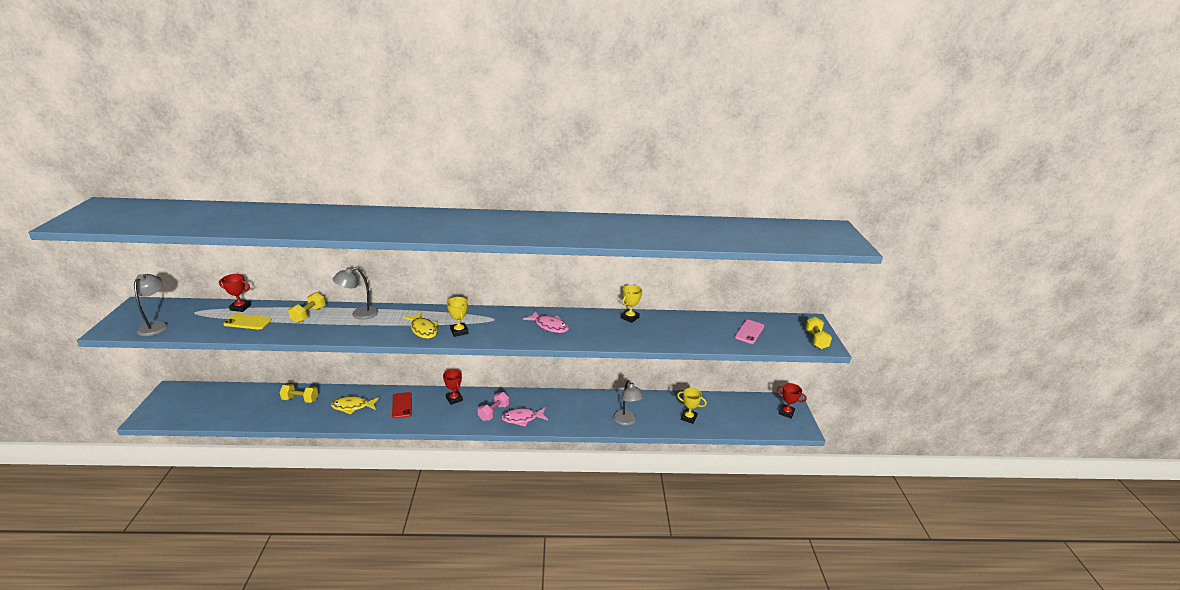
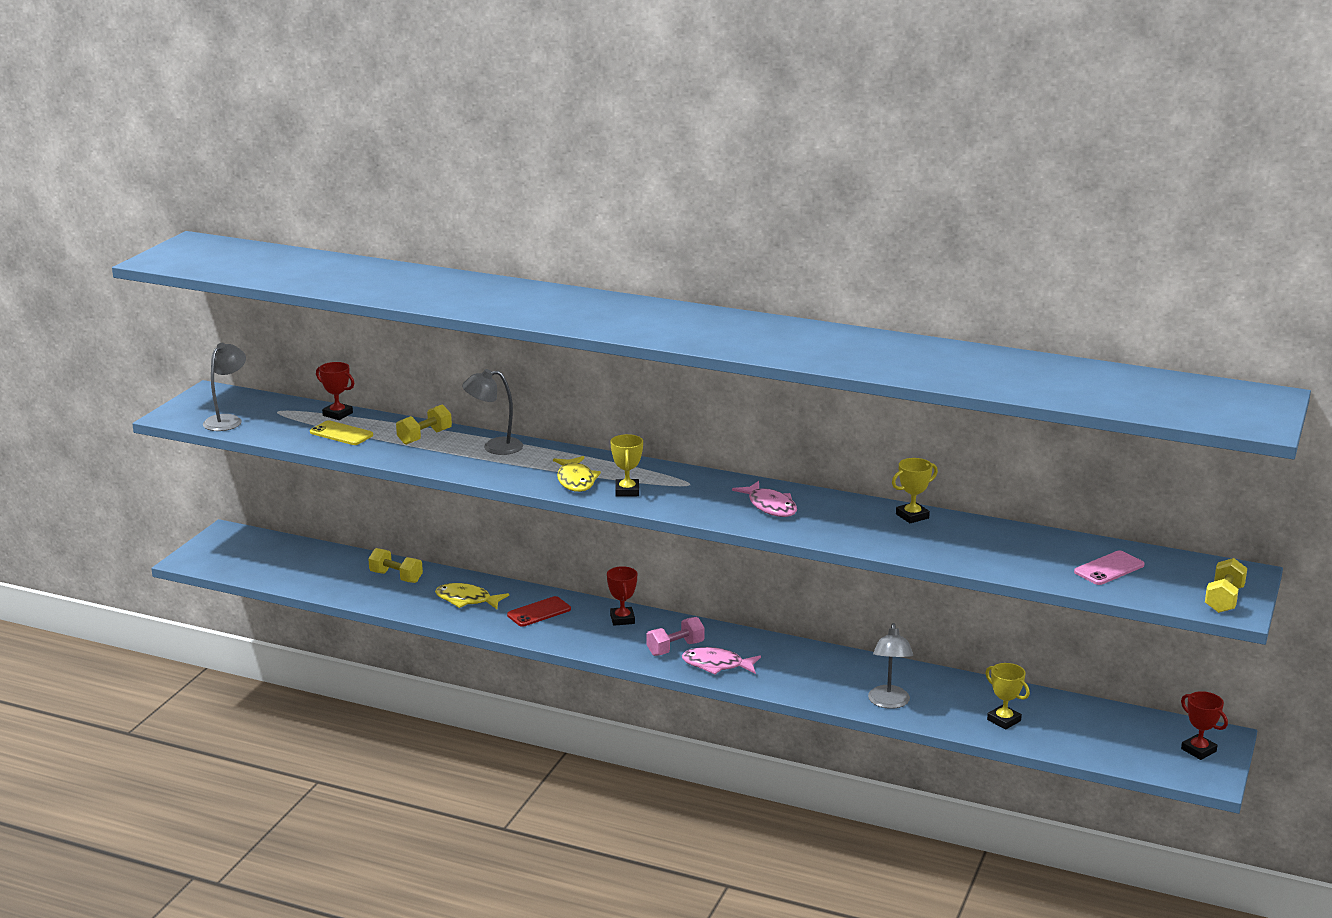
camera: 25 degrees right, 5 degrees down
(402, 405) = (539, 612): red phone -> red phone turned 45 degrees clockwise

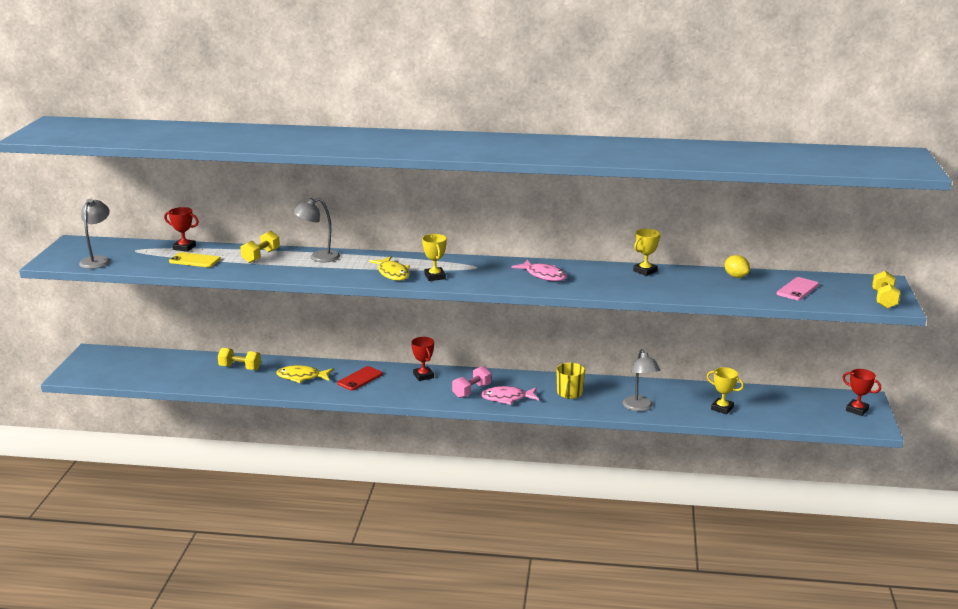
camera: 15 degrees left, 0 degrees up
(804, 670) = (569, 393): none -> yellow mug
(1034, 539) = (736, 276): none -> yellow lemon

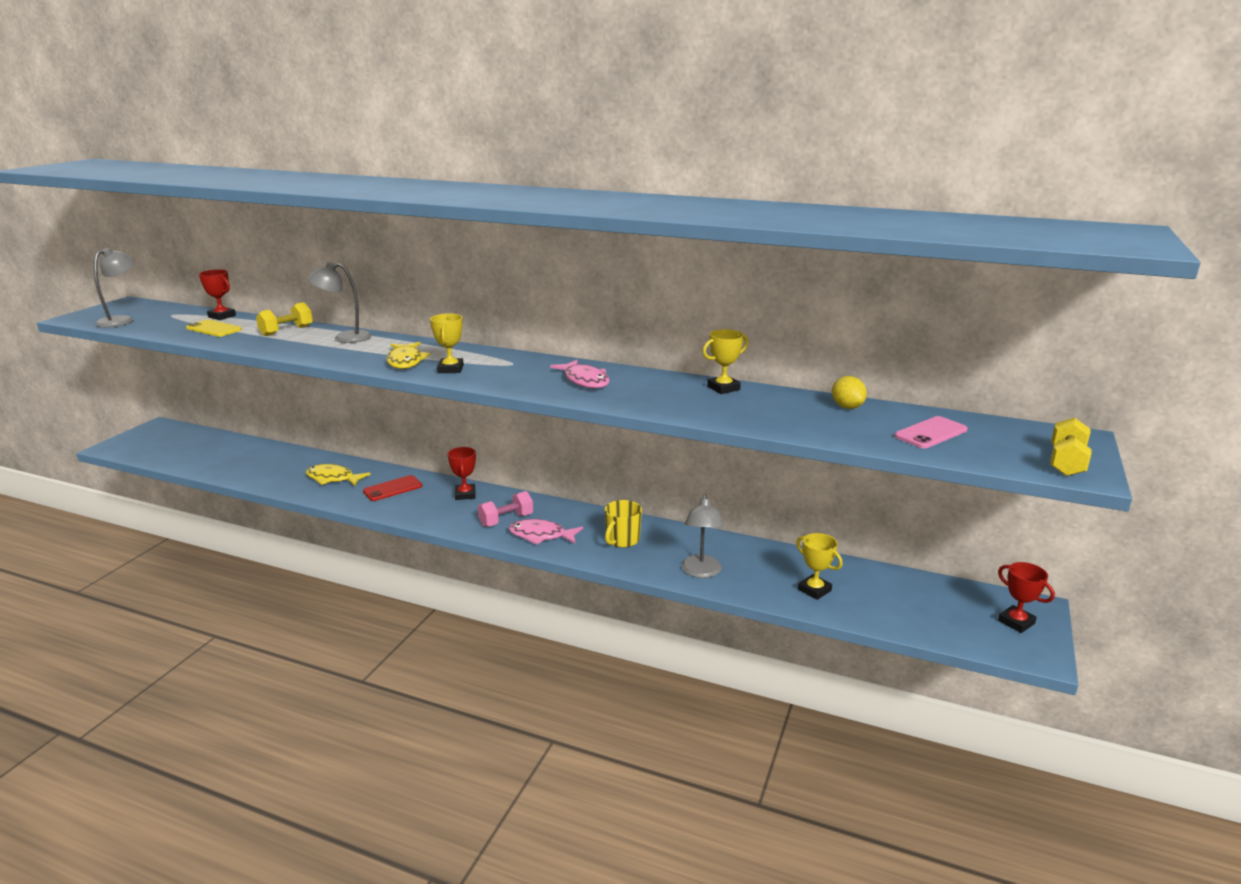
camera: 15 degrees right, 0 degrees up
(240, 368) = (280, 460): yellow dumbbell -> none

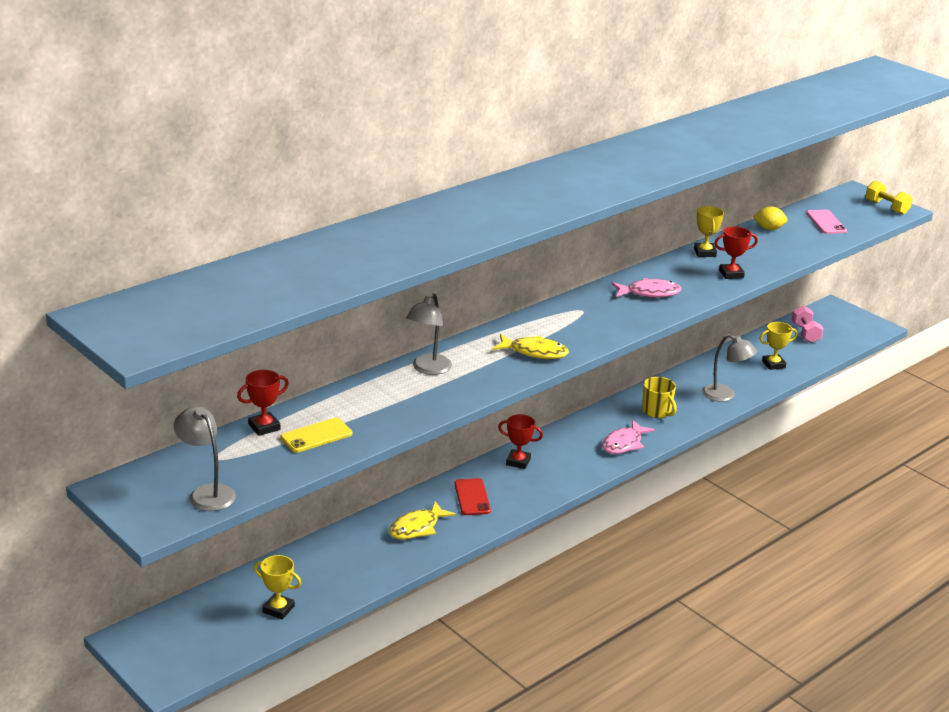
camera: 65 degrees left, 5 degrees up
(286, 331) = (370, 396): yellow dumbbell -> none
(450, 369) = (574, 337): yellow trophy -> yellow trophy (278, 609)
(506, 520) = (585, 453): pink dumbbell -> pink dumbbell (805, 333)
(1016, 622) = (845, 319): red trophy -> red trophy (731, 274)

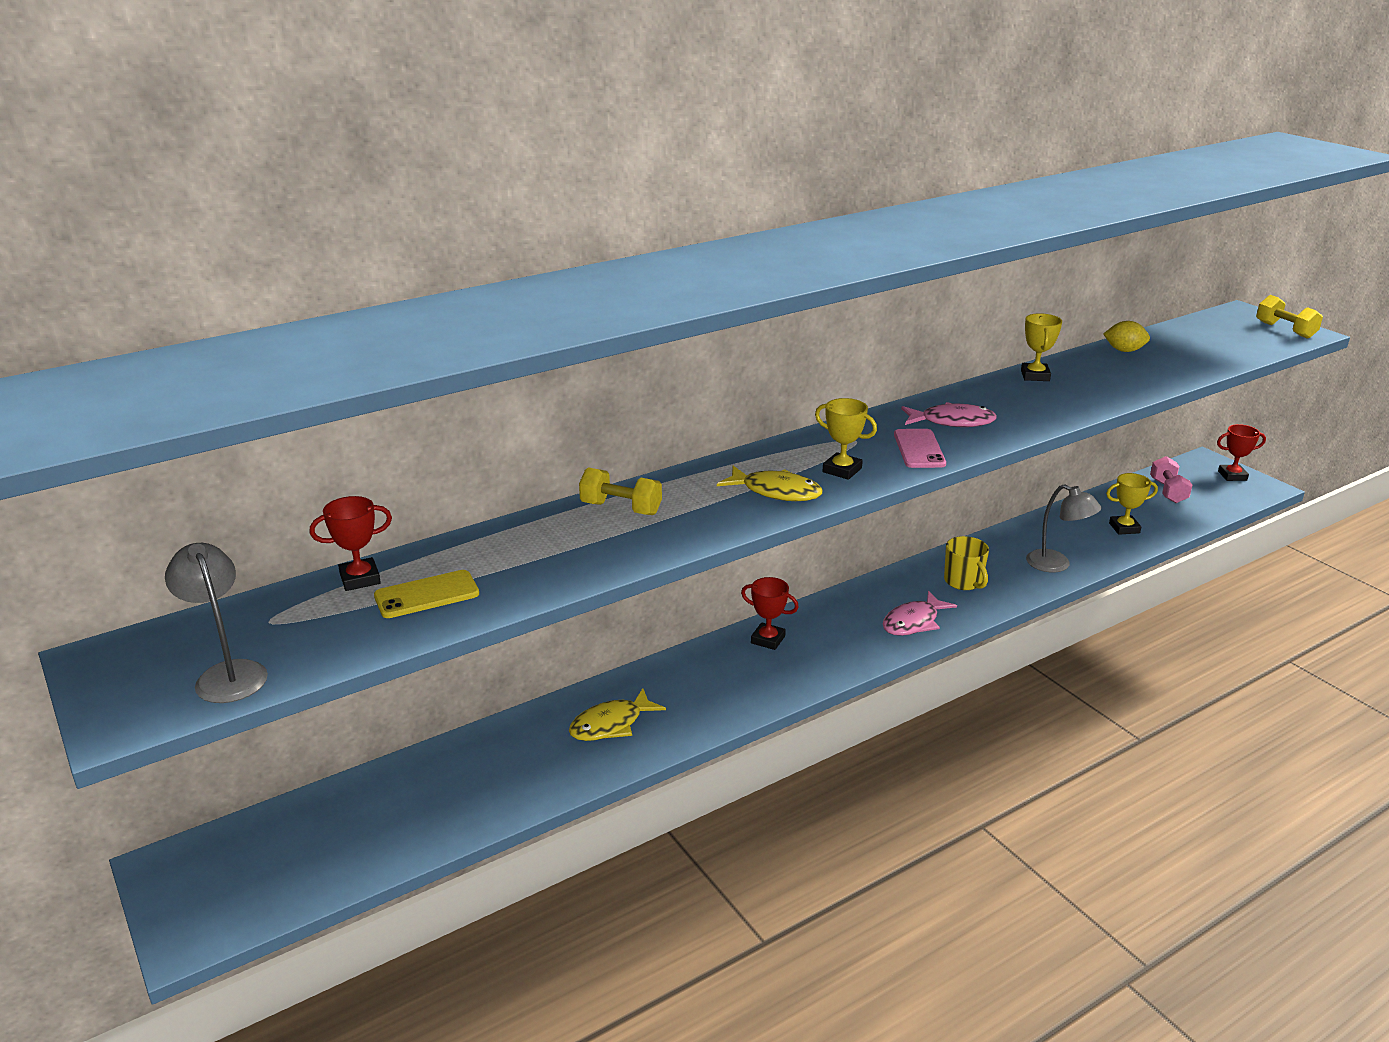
camera: 10 degrees right, 0 degrees up
(278, 609) = (385, 835): yellow trophy -> yellow trophy (842, 470)
(428, 369) = (621, 508): grey lamp -> yellow dumbbell
(472, 497) = (695, 685): red phone -> none
(731, 274) = (1068, 402): red trophy -> red trophy (1232, 476)
(826, 222) = (1202, 345): pink phone -> pink phone (919, 449)

